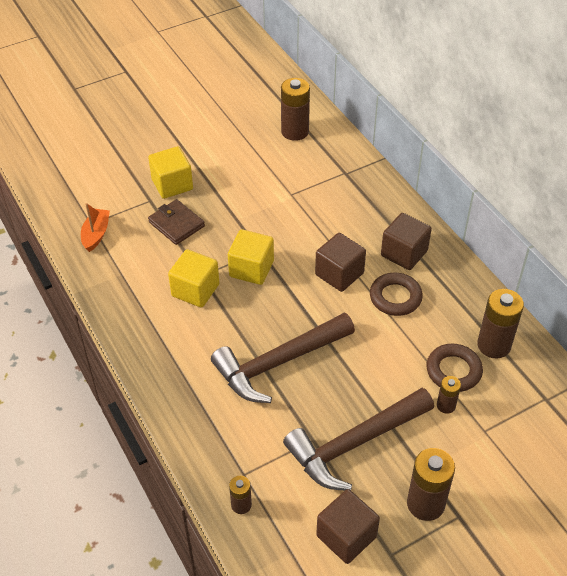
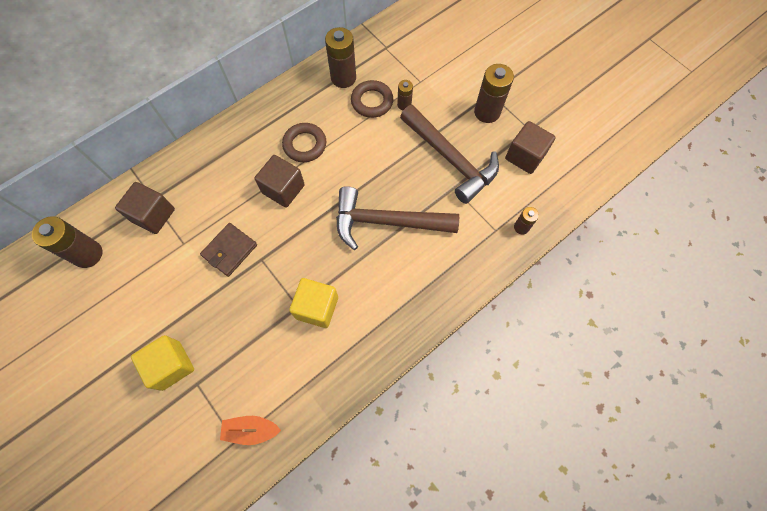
camera: 100 degrees left, 20 degrees up
(176, 224) = (231, 346): brown wallet -> brown wallet (230, 250)
(251, 269) = (285, 262): yellow cube -> none
(279, 363) = (387, 222): brown hammer -> brown hammer turned 135 degrees clockwise
(404, 253) = (254, 142): brown cube -> brown cube (153, 215)

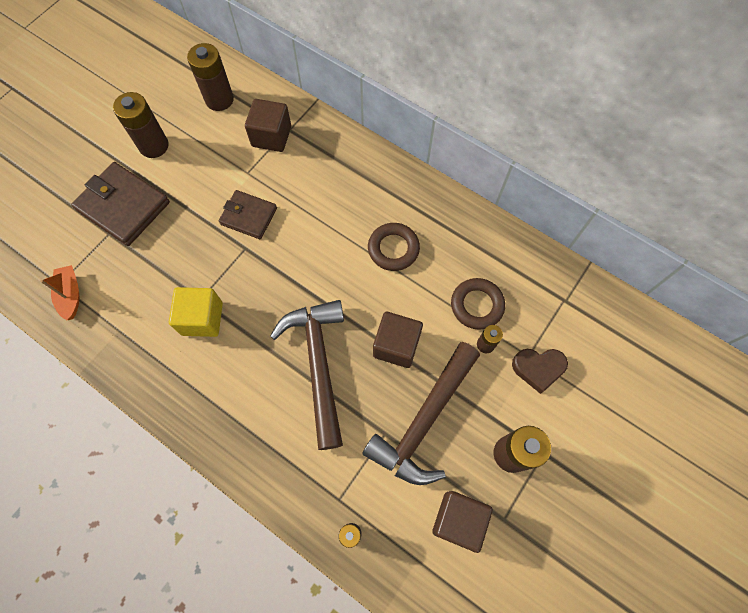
camera: 75 degrees right, 0 degrees up
(171, 365) = (123, 206): yellow cube -> brown wallet
(283, 189) = (331, 244): brown cube -> brown cube (396, 345)
(343, 78) = (499, 263): brown battery -> brown battery (154, 146)
(431, 78) = (538, 369): none -> brown heart

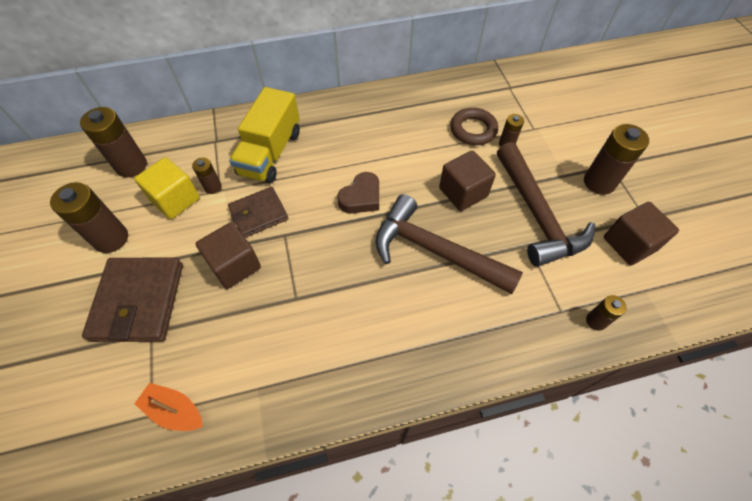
camera: 50 degrees left, 10 degrees down
(123, 206) = (138, 301): brown wallet -> brown wallet turned 75 degrees counterclockwise
(202, 318) = (315, 308): yellow cube -> yellow cube (175, 199)
(246, 166) = (213, 187): none -> brown battery
(271, 136) = (208, 154): brown cube -> brown cube (235, 265)
(310, 175) = (270, 153): none -> yellow truck
(393, 249) = (384, 145): brown ring -> none
(538, 369) = (547, 130): brown heart -> brown heart (361, 197)

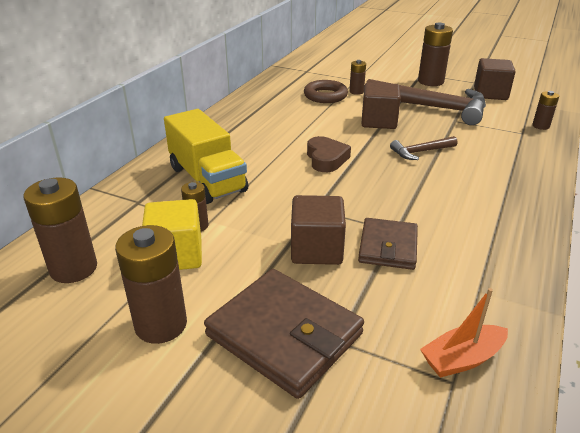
camera: 50 degrees left, 25 degrees down
(259, 214) = (272, 213): brown wallet -> brown wallet (388, 247)
(435, 251) = (421, 152): brown hammer -> brown hammer, size x0.48

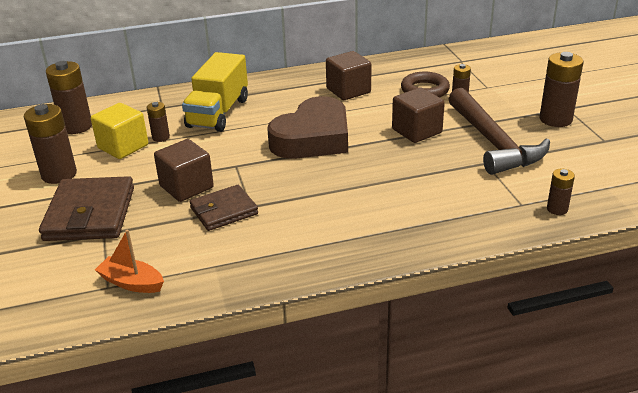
camera: 50 degrees right, 0 degrees up
(326, 159) = (313, 138): brown heart -> brown heart, size x1.87
(421, 152) = (391, 170): brown hammer -> none
(490, 94) = (588, 158): brown cube -> brown cube (348, 91)

